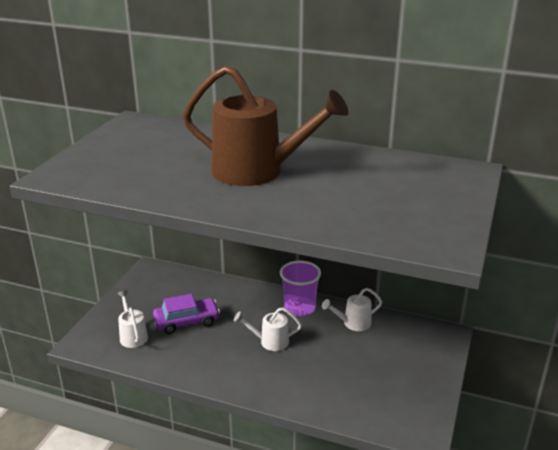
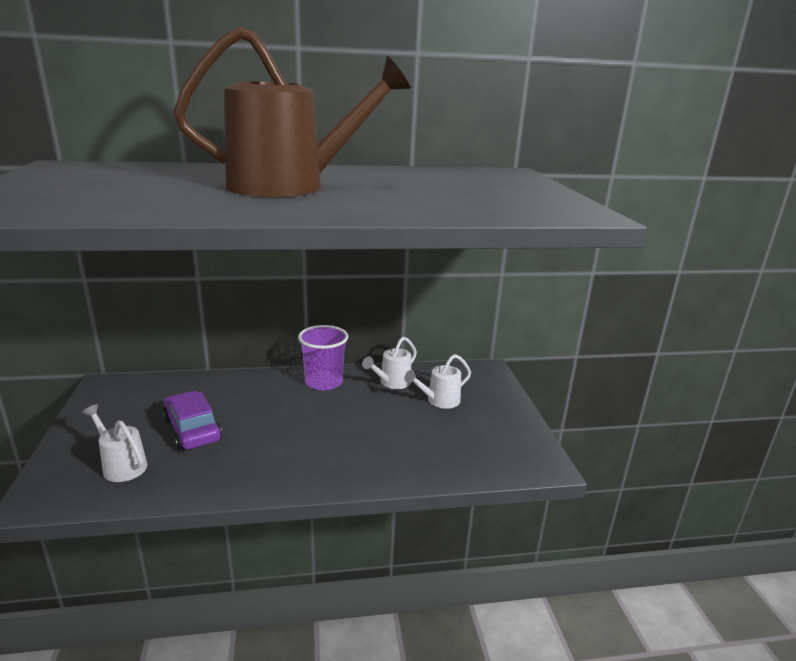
camera: 30 degrees left, 5 degrees down
(187, 321) = (192, 429): purple car -> purple car turned 75 degrees counterclockwise
(269, 341) = (314, 423): white watering can -> white watering can (439, 401)

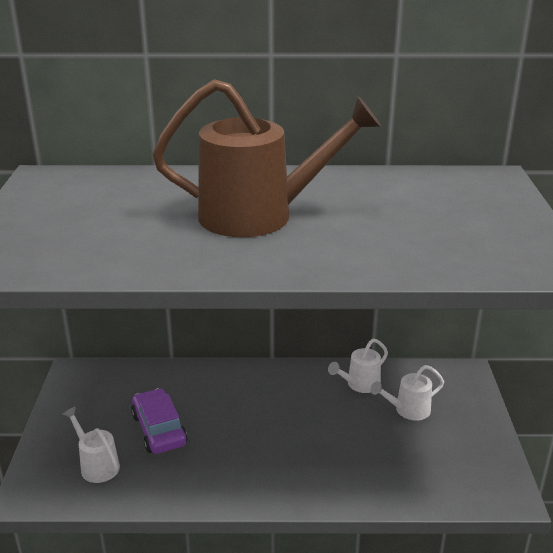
camera: 10 degrees right, 5 degrees up
(324, 382) = (288, 380): purple cup -> none

